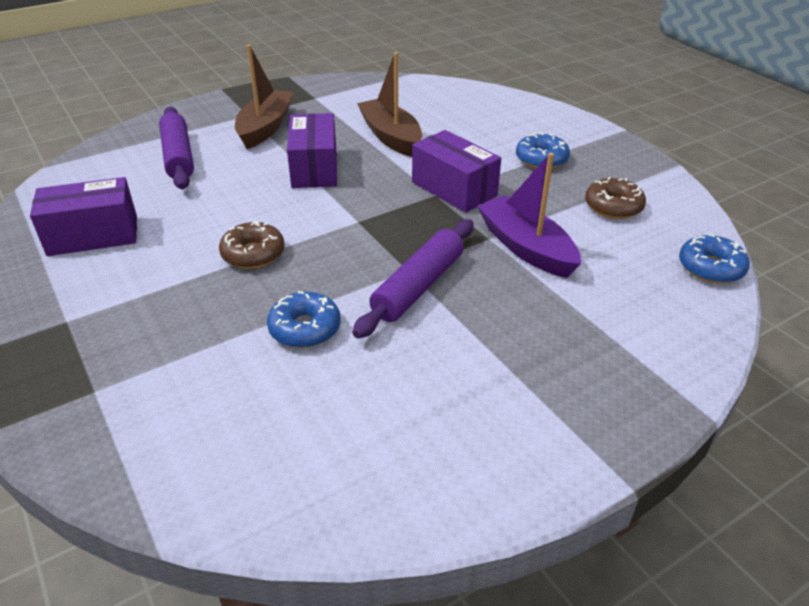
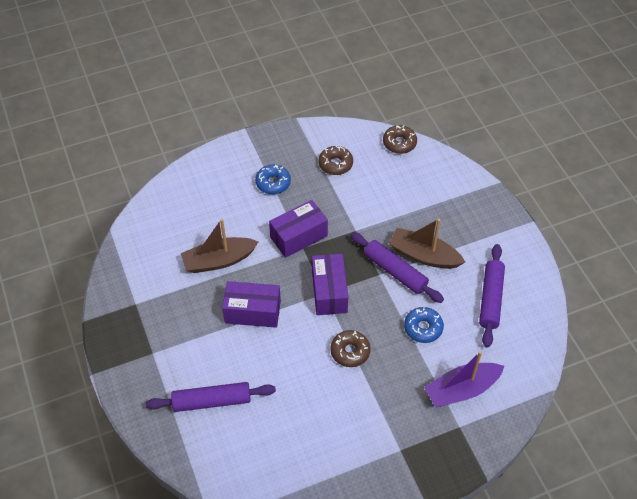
camera: 80 degrees left, 15 degrees up
(93, 236) = (312, 447): purple box -> purple box (329, 292)
(265, 128) = (180, 341): brown boat -> brown boat (424, 255)
(387, 420) = (490, 299): none -> purple rolling pin
(526, 248) = (368, 215): purple boat -> purple boat (462, 390)
(710, 268) = (399, 143): blue donut -> brown donut

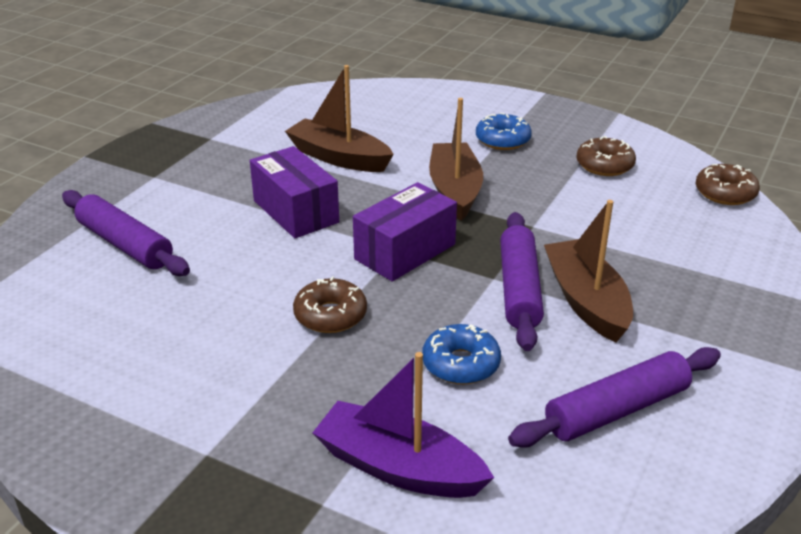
camera: 50 degrees right, 20 degrees down
(299, 236) = (455, 191): purple box -> brown boat

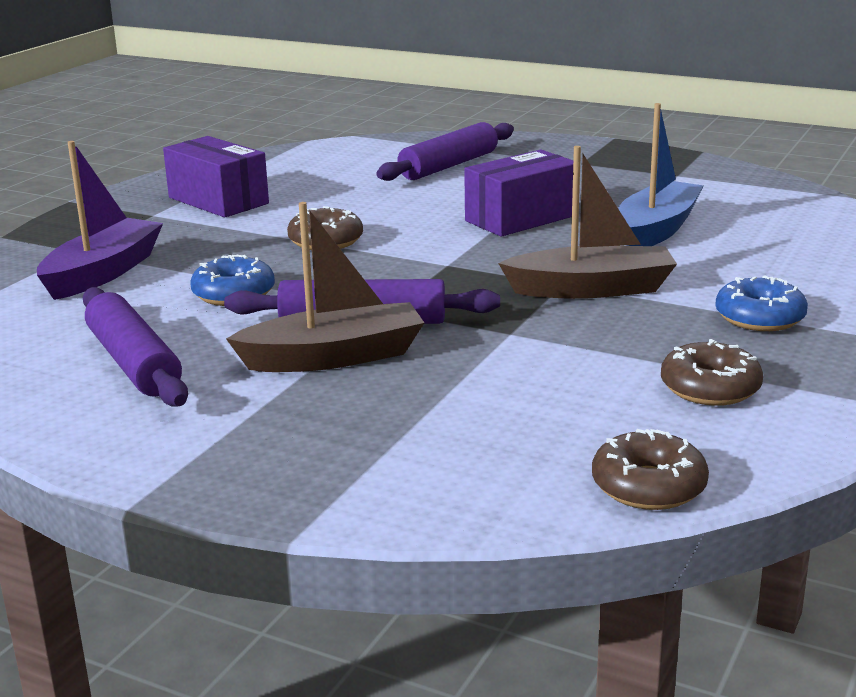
camera: 90 degrees right, 10 degrees down
(339, 158) = (656, 230): brown boat -> blue boat
(405, 252) = (442, 267): purple box -> purple box (218, 200)

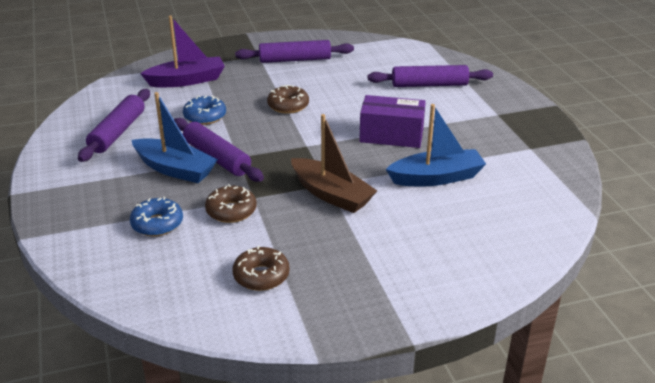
camera: 45 degrees right, 10 degrees up
(218, 200) = (295, 60): purple box -> purple rolling pin
(333, 357) = (175, 169): brown boat -> blue boat
(648, 486) = (145, 300): brown donut -> brown donut (231, 211)
(759, 318) = (364, 256): blue donut -> blue donut (157, 224)

